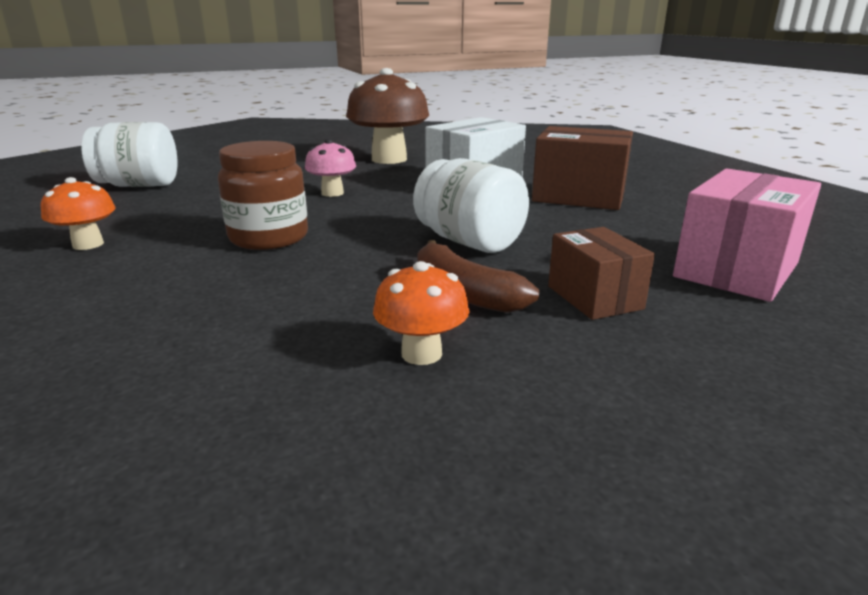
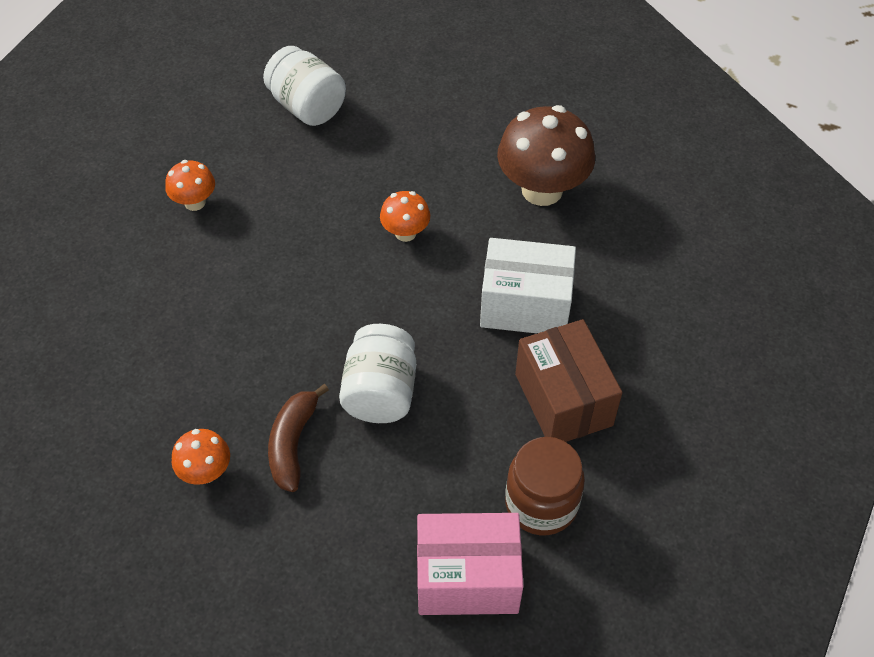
camera: 50 degrees right, 30 degrees up
(269, 238) = (285, 278): brown jar -> brown jar (541, 504)
(332, 193) = (405, 233): pink mushroom -> orange mushroom
(594, 297) = (344, 514): brown box -> none

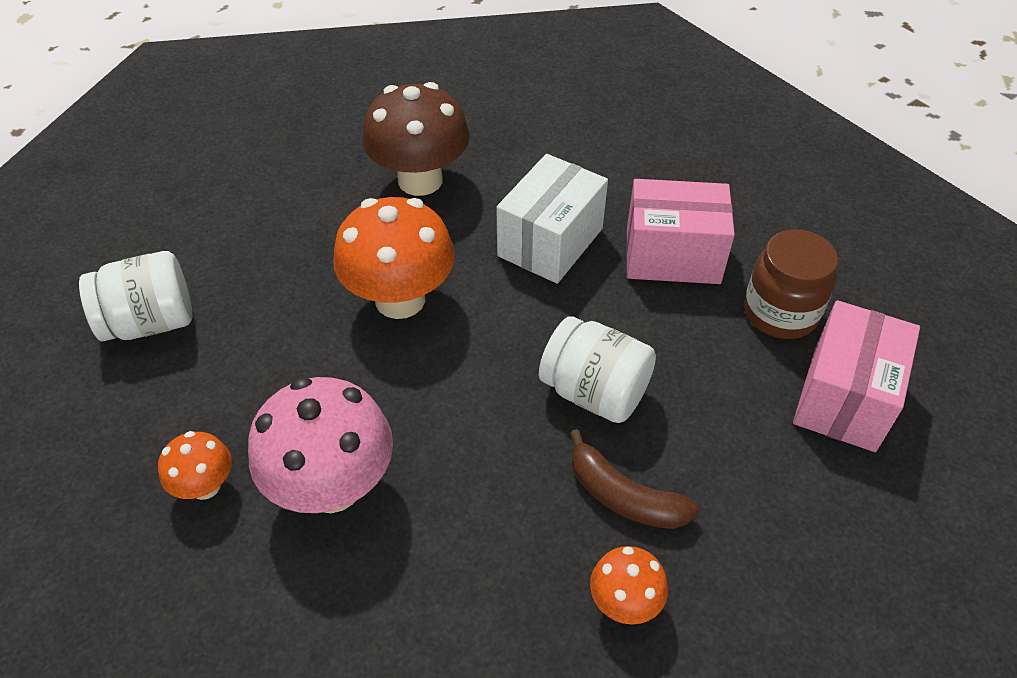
camera: 65 degrees left, 5 degrees down
(224, 268) = (332, 486): none -> pink mushroom
(405, 233) = (400, 299): orange mushroom -> orange mushroom, size x1.95
(563, 400) = (672, 256): brown box -> pink box

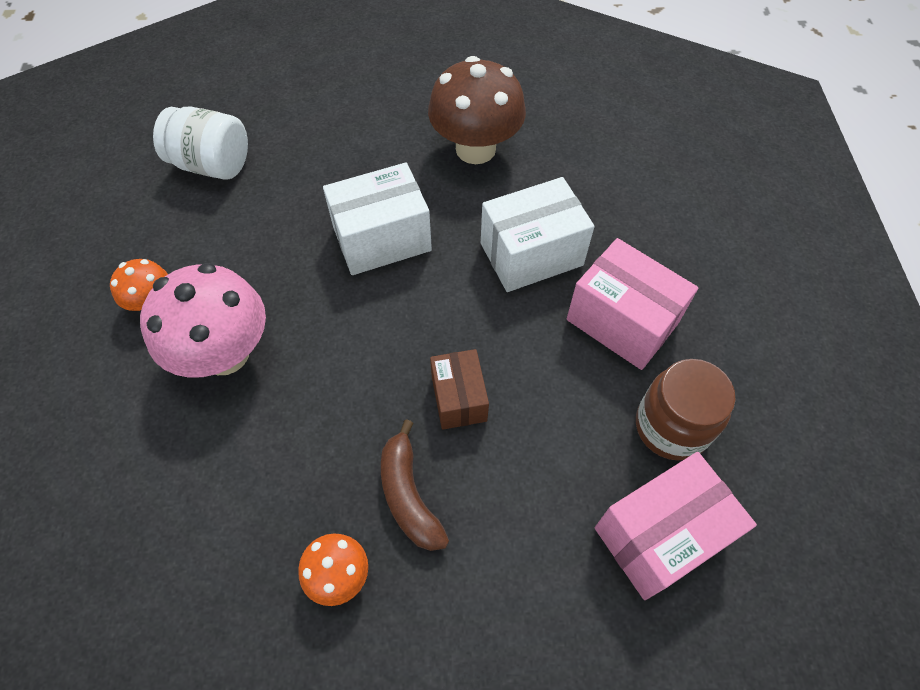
camera: 35 degrees right, 10 degrees up
(400, 299) = (382, 239): orange mushroom -> white box
(594, 392) = (458, 398): white jar -> brown box

